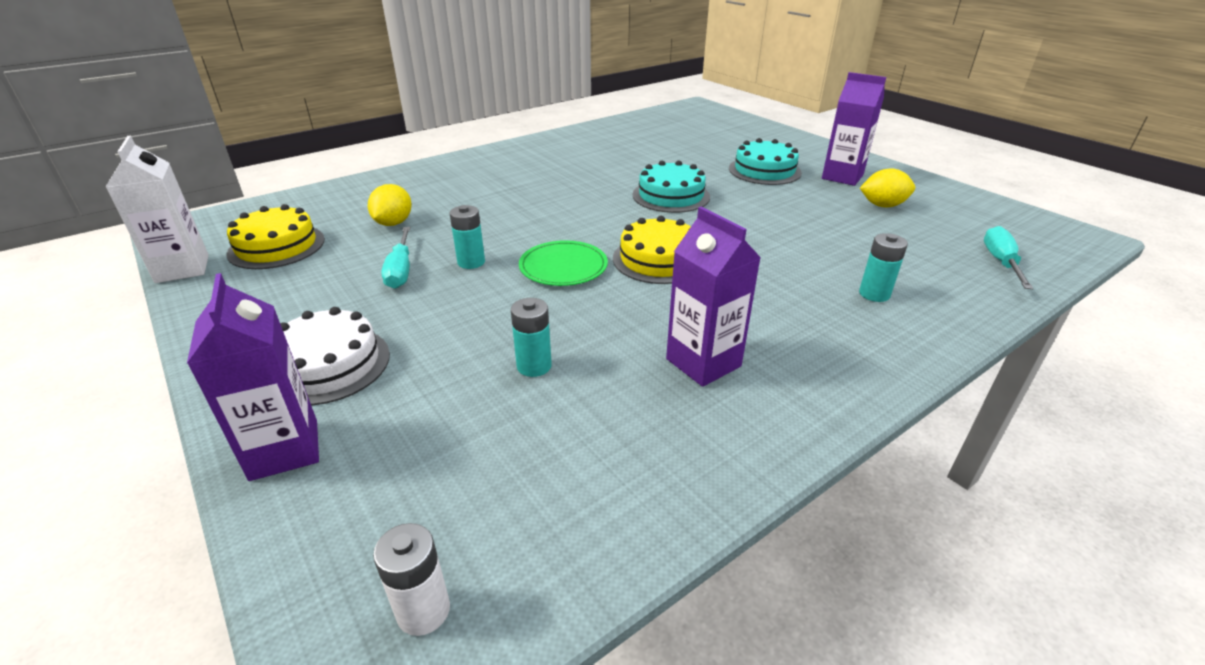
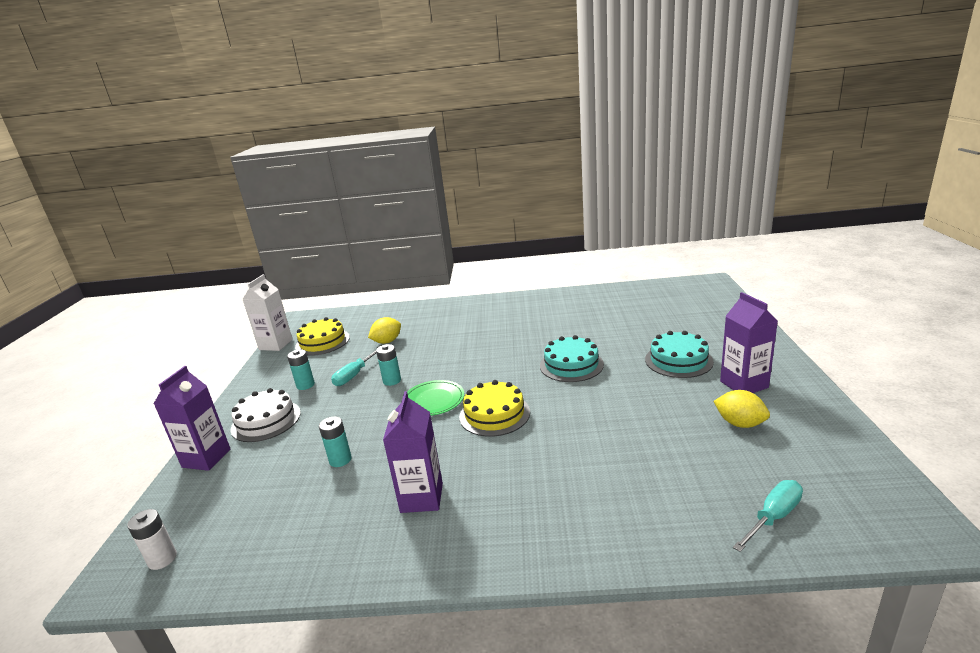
camera: 40 degrees right, 10 degrees down
(874, 294) = (606, 498): turquoise battery -> turquoise battery (305, 385)

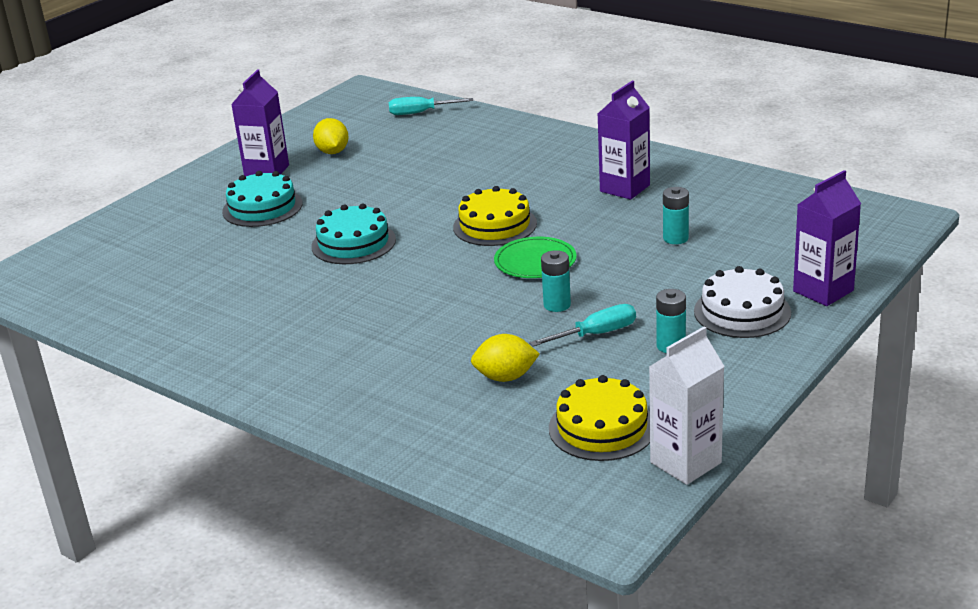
camera: 145 degrees left, 5 degrees up
(162, 559) = (862, 217): white battery -> none

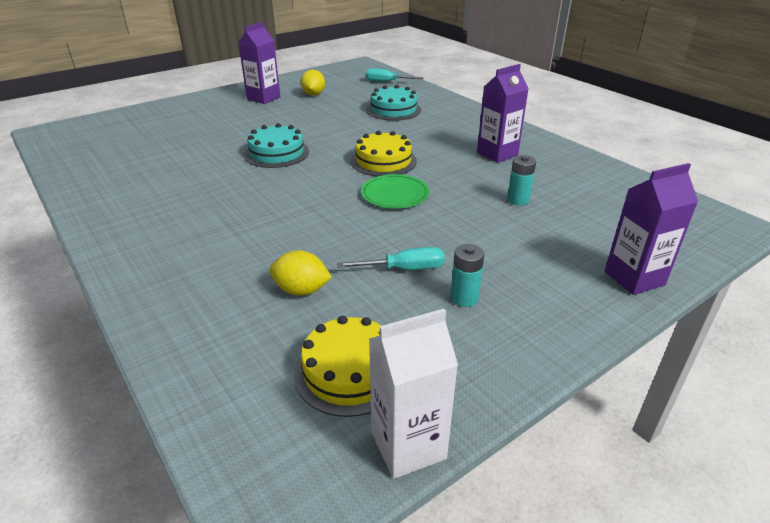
camera: 15 degrees right, 5 degrees up
(262, 207) = (240, 119): turquoise cake -> turquoise cake (393, 110)
(557, 305) = (388, 234): turquoise battery -> none
(742, 312) = (547, 280): white cake -> none

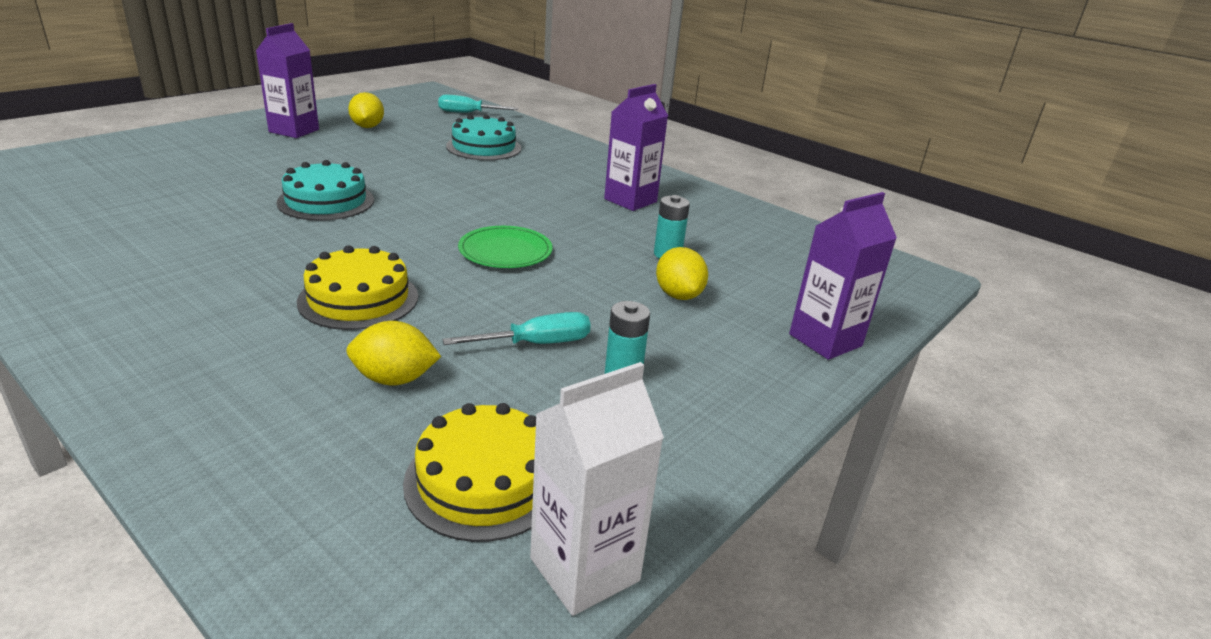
camera: 15 degrees left, 5 degrees down
(383, 161) = (482, 210): yellow cake -> yellow cake (358, 299)
(520, 234) = (678, 295): none -> yellow lemon

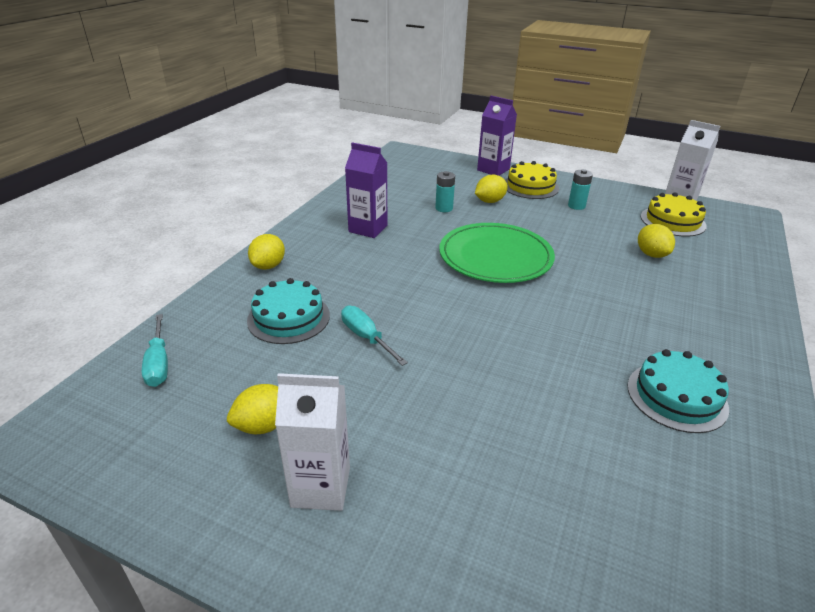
camera: 105 degrees left, 5 degrees up
(294, 131) = (321, 487): purple carton -> white carton
(326, 201) = (499, 358): turquoise cake -> turquoise cake (676, 396)
(358, 299) = (607, 287): yellow cake -> yellow cake (530, 186)
(505, 251) = (495, 256): green plate -> green plate, size x1.76
(535, 344) = (579, 228): turquoise screwdriver -> turquoise screwdriver (366, 337)
(578, 152) = (268, 266): none -> yellow lemon

